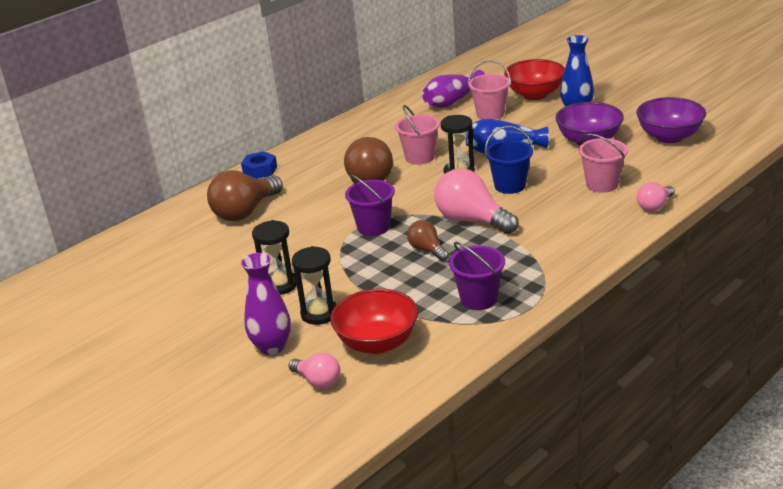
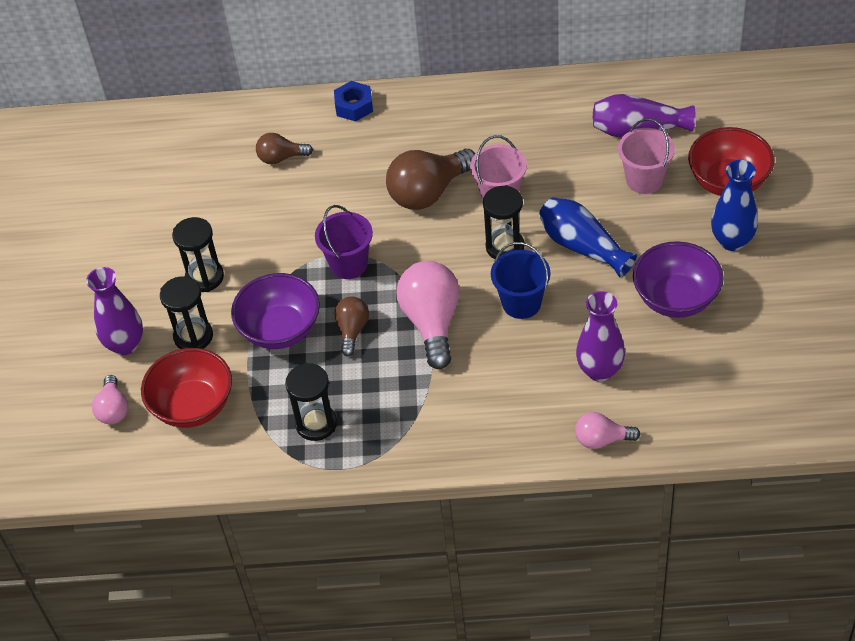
camera: 45 degrees right, 20 degrees up
(245, 212) = (281, 158): brown light bulb -> brown light bulb, size x0.55
(478, 299) = (316, 424): purple bucket -> black hourglass
(602, 184) = (600, 370): pink bucket -> purple vase
(669, 137) = (759, 356): purple bowl -> purple bowl (280, 330)

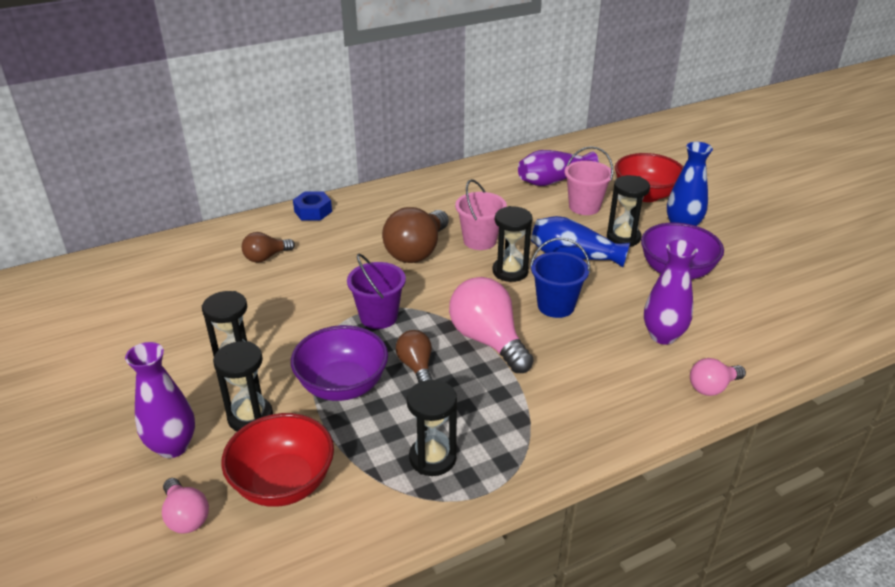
camera: 30 degrees left, 15 degrees down
(654, 236) = (623, 237): none -> black hourglass

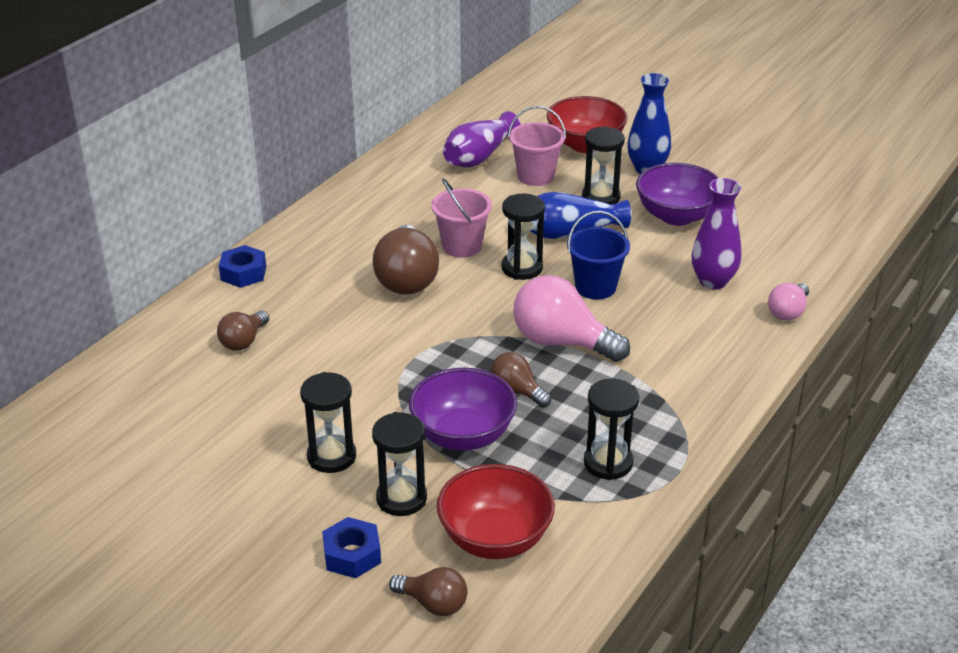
camera: 30 degrees left, 0 degrees up
(173, 446) = (352, 555): purple vase -> blue nut
(186, 516) = (433, 604): pink light bulb -> brown light bulb
(378, 317) = (433, 359): purple bucket -> none

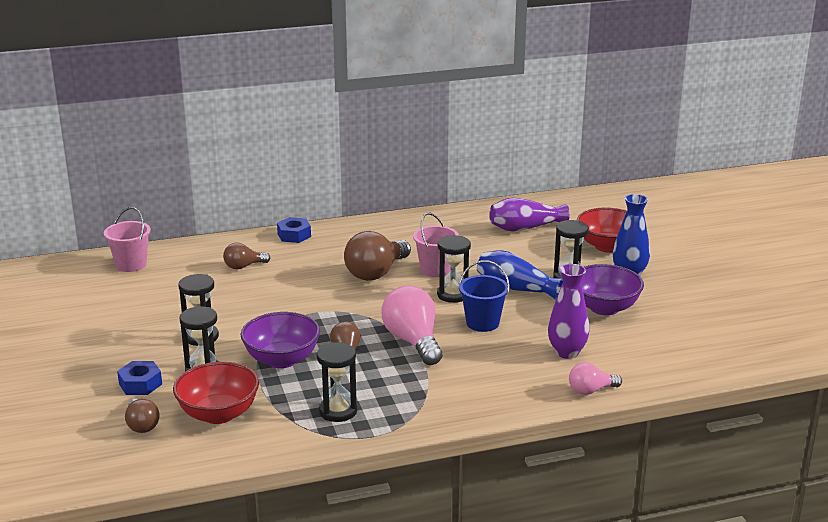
camera: 40 degrees right, 10 degrees down
(535, 176) = (544, 251): pink bucket -> pink bucket (131, 265)

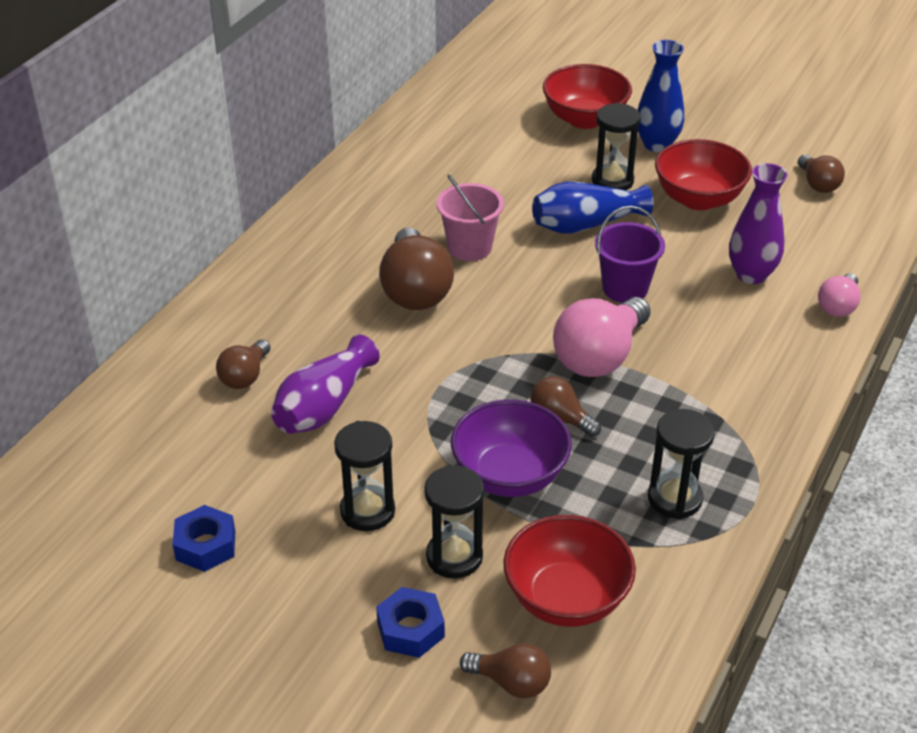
camera: 45 degrees left, 15 degrees up
(131, 265) = (87, 467): pink bucket -> none
(294, 235) = (231, 293): blue nut -> blue nut (206, 545)
(413, 341) = (599, 357): pink light bulb -> pink light bulb turned 75 degrees counterclockwise
(453, 295) = (540, 270): black hourglass -> none
(482, 323) = (625, 288): blue bucket -> purple bucket
(525, 228) = (471, 138): purple vase -> purple vase (324, 405)
(604, 308) = (698, 199): purple bowl -> red bowl
(696, 336) = (818, 184): none -> brown light bulb

